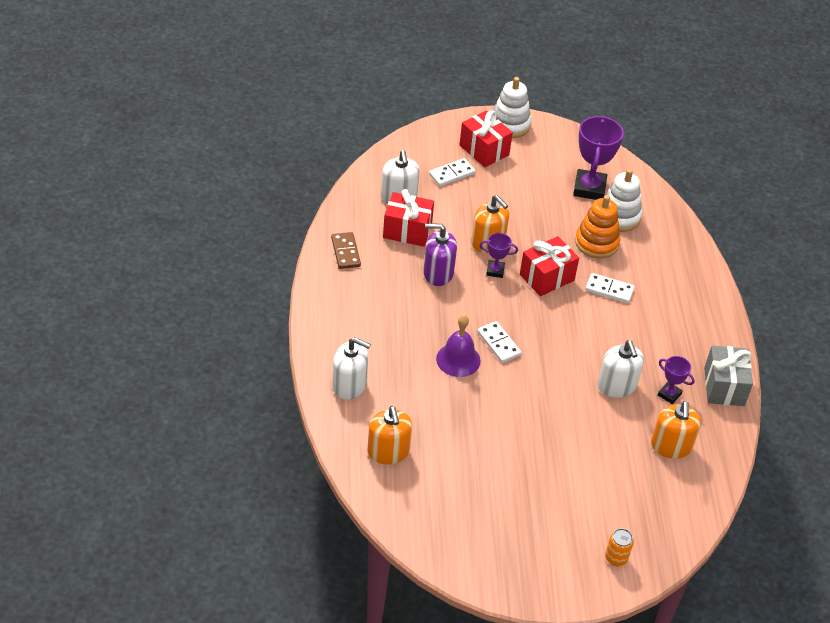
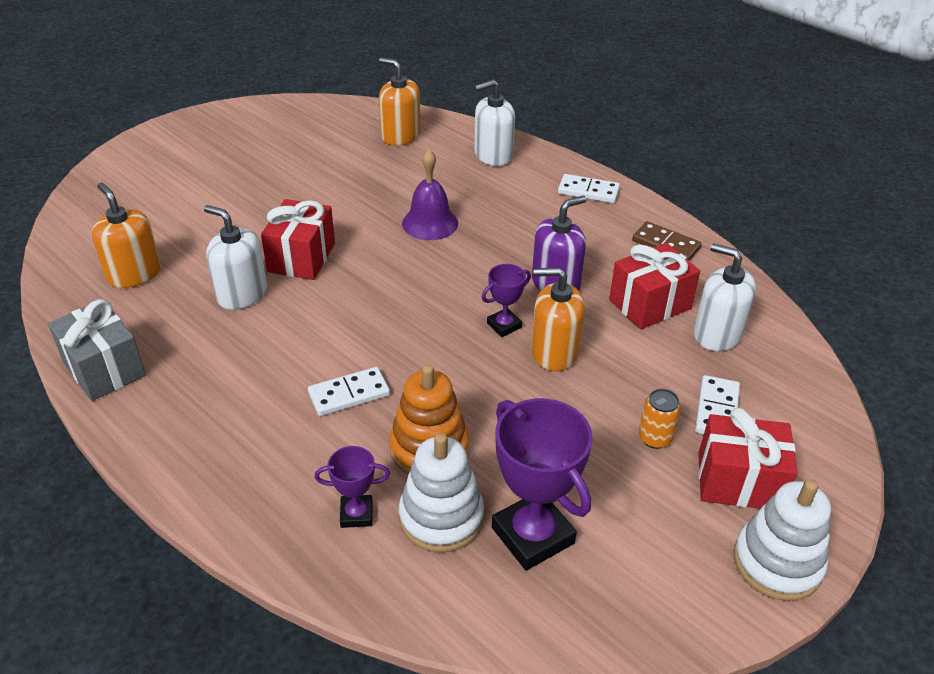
camera: 140 degrees right, 5 degrees down
(499, 343) = (409, 258): white domino -> white domino (588, 191)
(547, 277) = (439, 357): red gift -> red gift (301, 257)
(616, 558) = (129, 170): orange can -> orange can (655, 438)
(669, 394) = (171, 320): purple trophy -> purple trophy (356, 514)

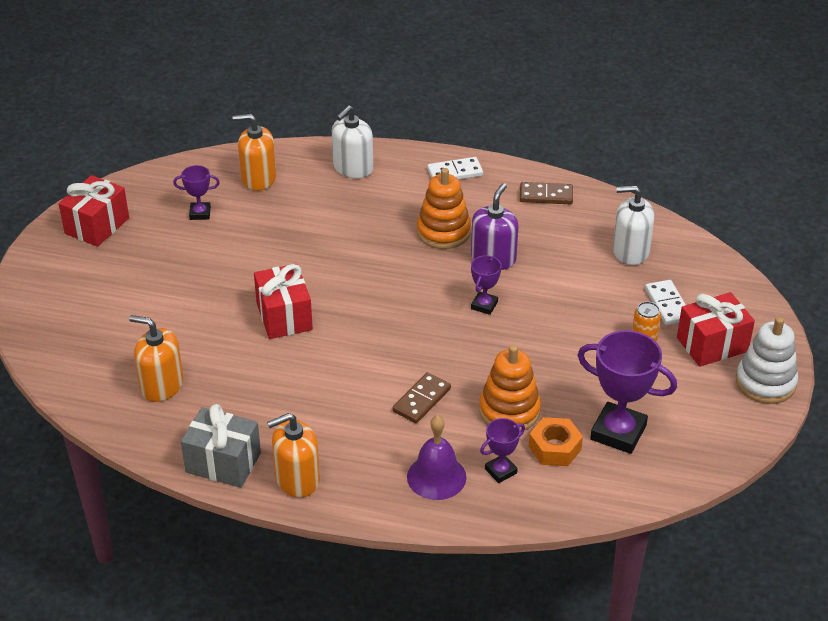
camera: 30 degrees left, 0 degrees up
(242, 294) = (267, 364): white soap dispenser -> none
(322, 146) = (200, 213): none -> purple trophy
(349, 394) = (422, 400): white domino -> brown domino
(430, 223) = (357, 247): purple bell -> purple bell (436, 477)
(441, 517) = (555, 448): white stacking toy -> orange nut
(527, 240) = (443, 232): none -> orange stacking toy
(554, 352) = (534, 310): orange soap dispenser -> orange soap dispenser (297, 479)
(649, 304) = (570, 248): red gift -> red gift (97, 226)

